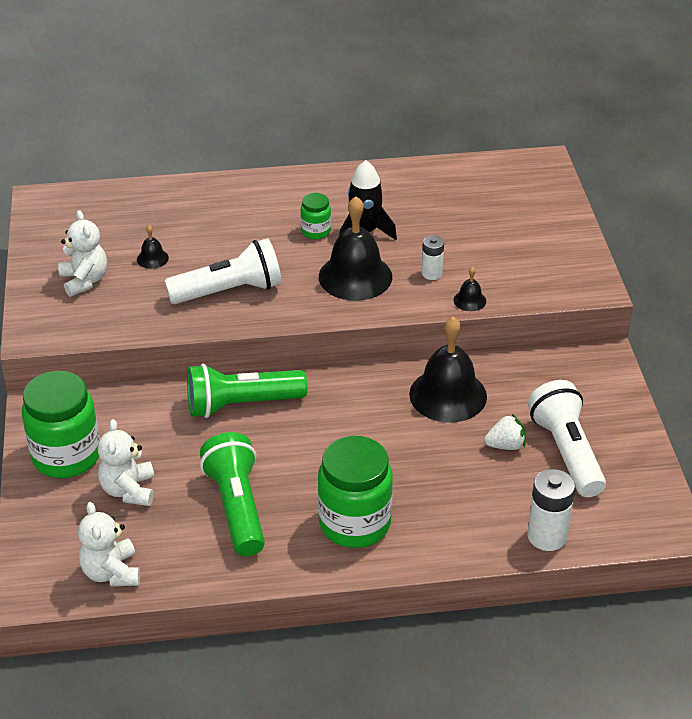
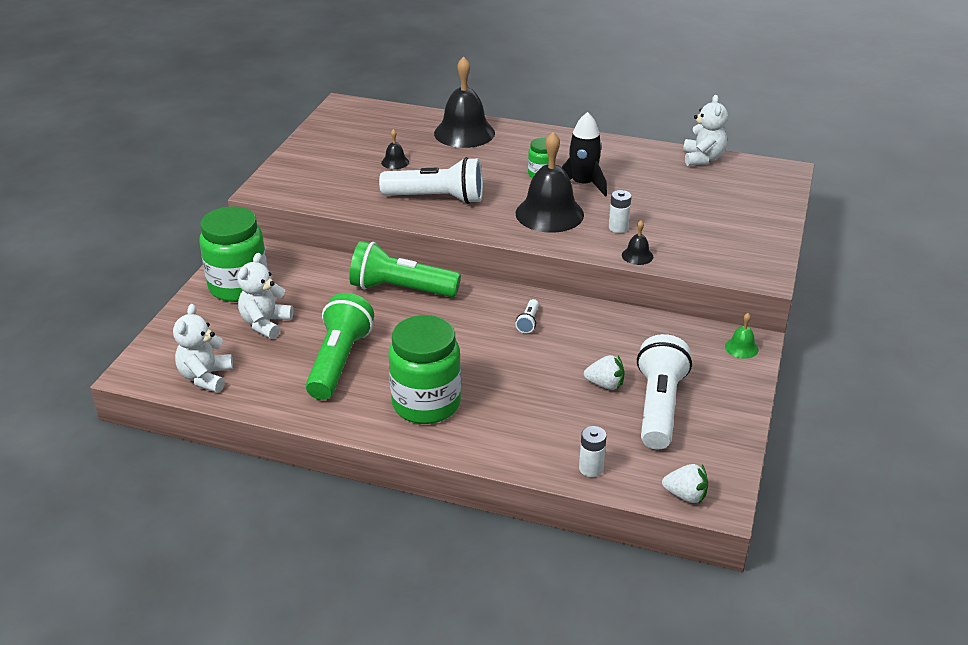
camera: 25 degrees right, 5 degrees down
(84, 281) = (331, 164): white teddy bear -> white teddy bear (702, 158)
(392, 401) = (528, 322): none -> white flashlight
(448, 395) = (581, 331): black bell -> black bell (464, 133)
(547, 536) = (591, 468): white battery -> white battery, size x0.61
(600, 366) = (741, 348): none -> green bell
(642, 532) = (685, 495): none -> white strawberry

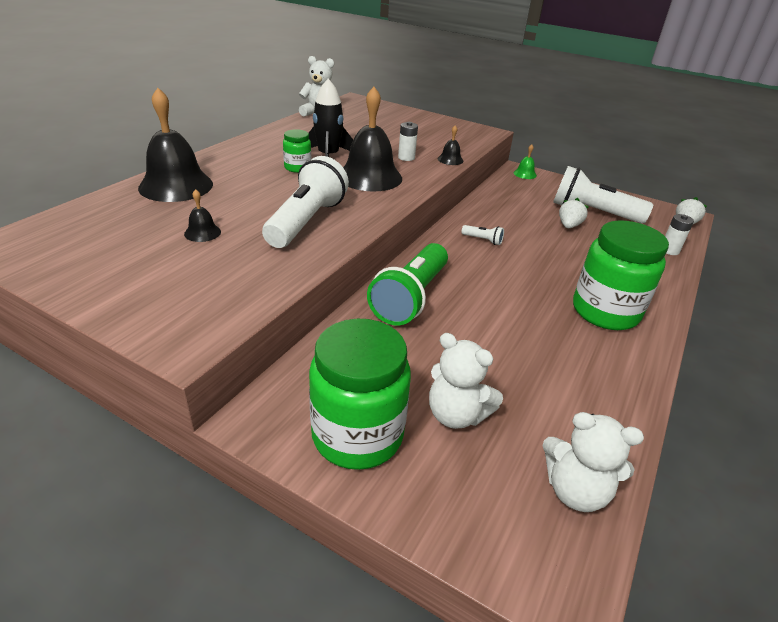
camera: 80 degrees left, 0 degrees up
(339, 361) = (539, 359): green flashlight -> none

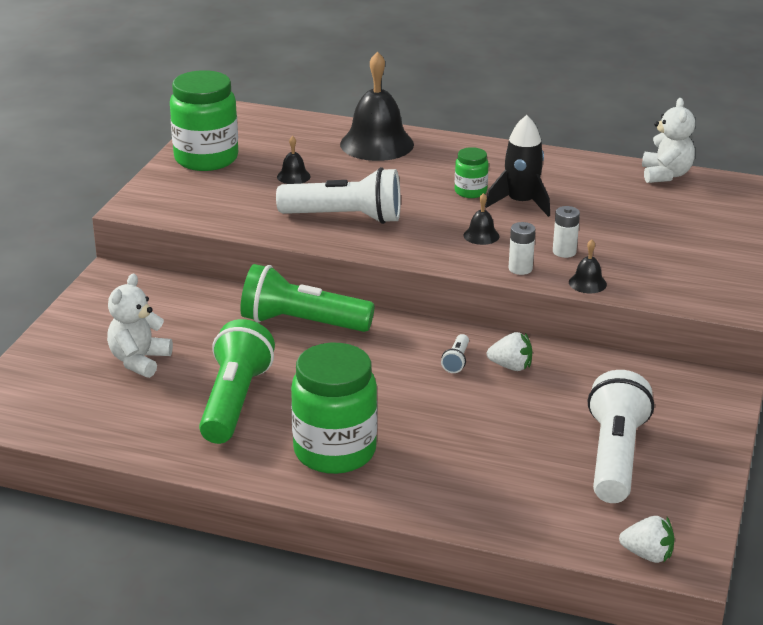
camera: 80 degrees right, 5 degrees down
(357, 435) = (106, 319): green jar -> green jar (206, 159)
(369, 177) = (481, 235): black bell -> black bell, size x0.44
(525, 174) = (714, 391): green bell -> none
(535, 355) = (235, 401): none -> green flashlight
(568, 226) = (550, 431): white strawberry -> white strawberry (511, 366)
(575, 490) = (69, 420): white teddy bear -> none
(669, 250) = (533, 524): white battery -> white battery (520, 268)

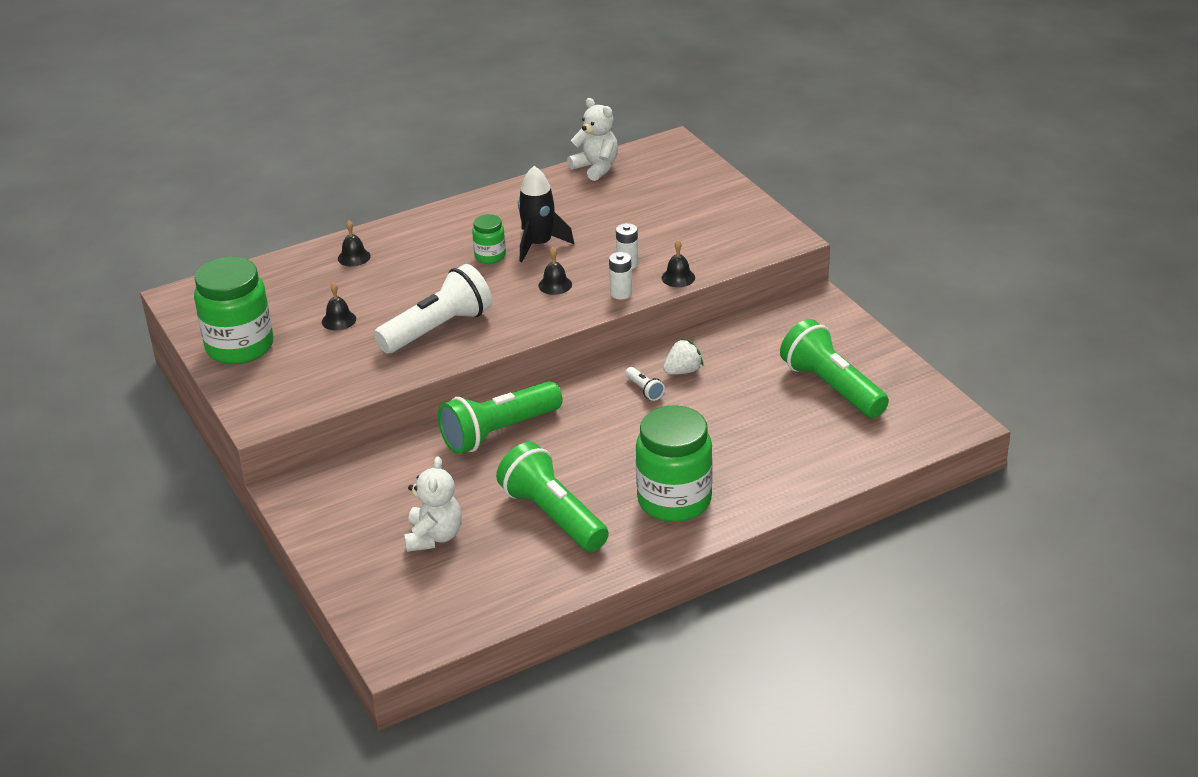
camera: 45 degrees left, 5 degrees up
(139, 361) = (434, 536): white teddy bear -> white teddy bear turned 150 degrees counterclockwise
(377, 144) = (354, 257): black bell -> black bell, size x0.44
(615, 456) = (832, 387): white flashlight -> green flashlight
(647, 555) = (938, 433): white strawberry -> none

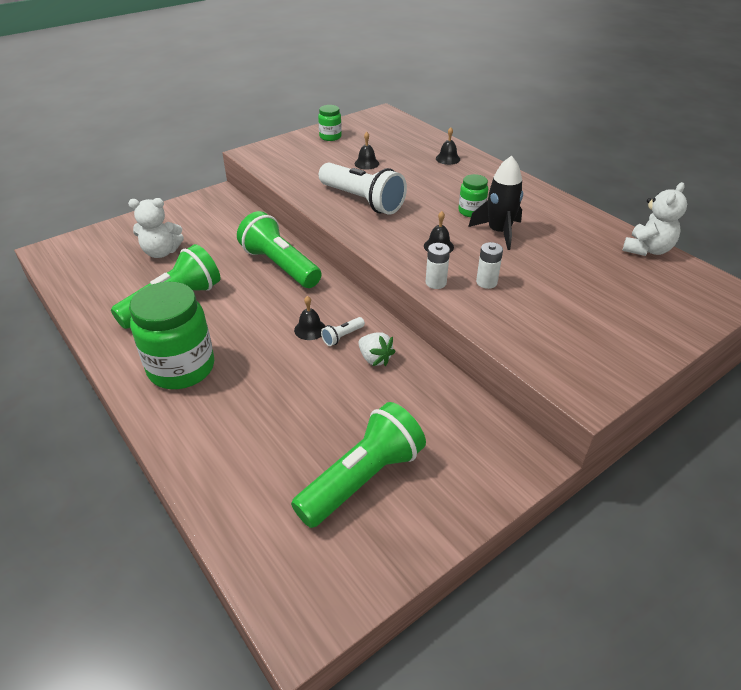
camera: 80 degrees right, 5 degrees up
(240, 347) = (330, 137): green jar -> green jar, size x0.49
(678, 277) = (474, 315): black bell -> black bell (310, 329)

